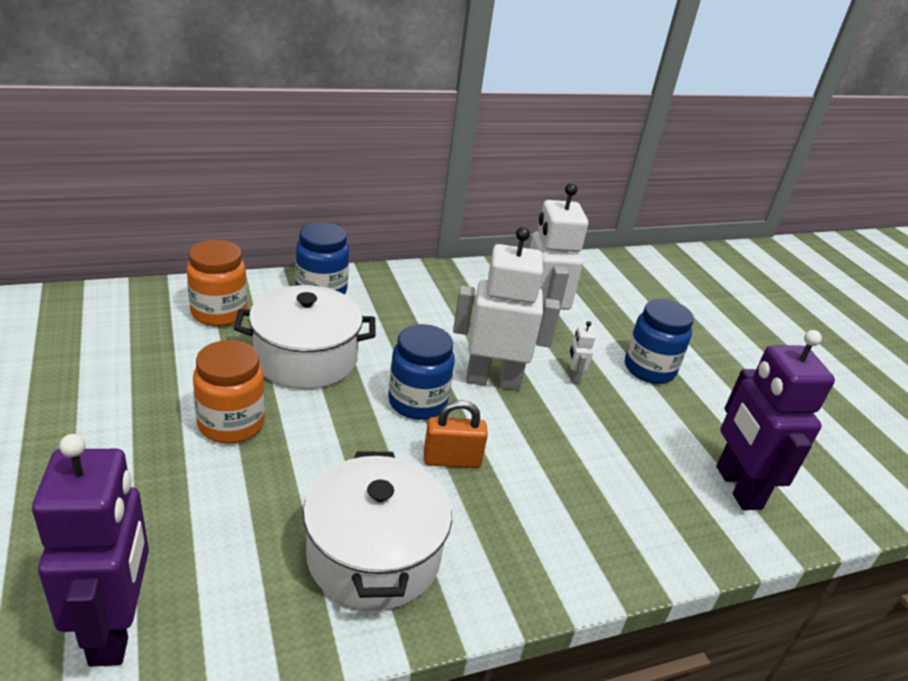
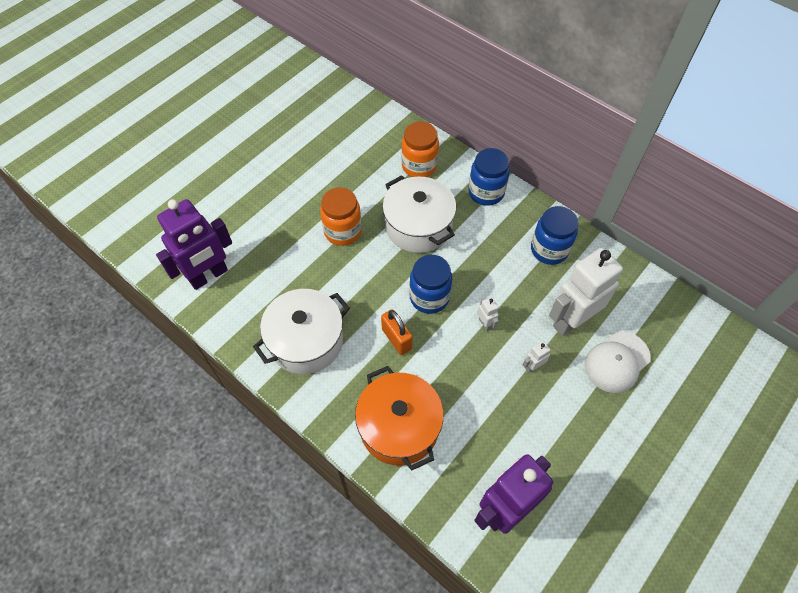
camera: 65 degrees right, 25 degrees up
(493, 380) = (485, 324): white robot -> white robot, size x0.40
(582, 523) = (399, 427): none -> orange pot
(606, 326) = (616, 362): none -> white cap
(649, 369) = (589, 410): blue jar -> blue jar (549, 250)

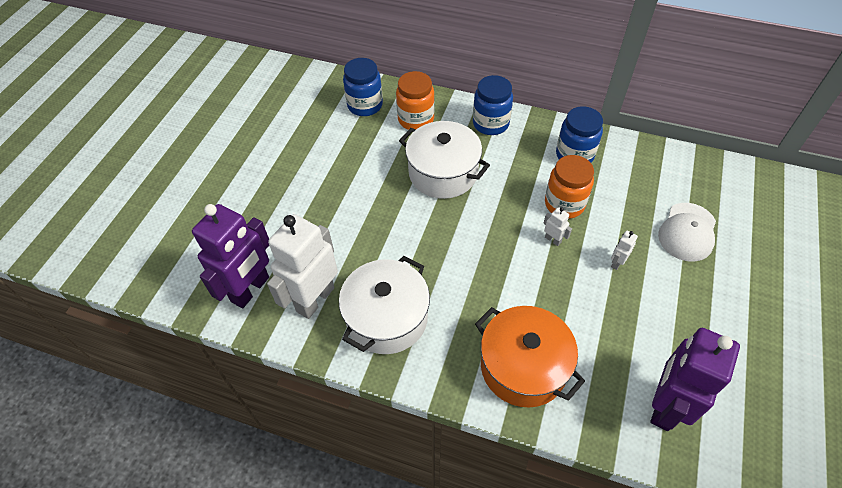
camera: 20 degrees left, 5 degrees down
(343, 231) = (371, 201): orange jar -> orange jar (564, 204)
(396, 339) = (476, 283): orange padlock -> none
(429, 297) = (488, 234): blue jar -> blue jar (365, 105)
(571, 320) = (628, 210): white robot -> white robot (315, 299)

